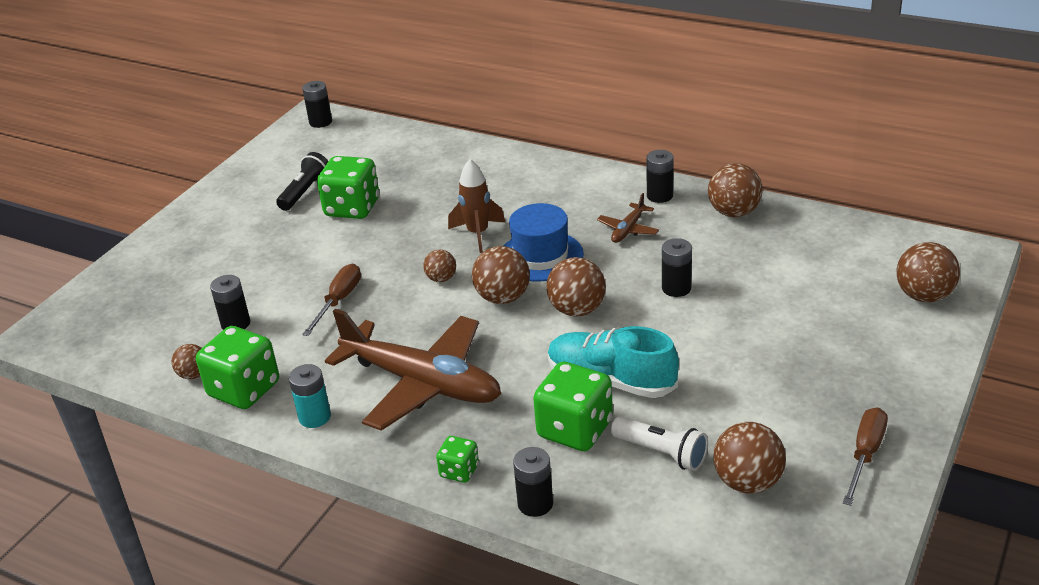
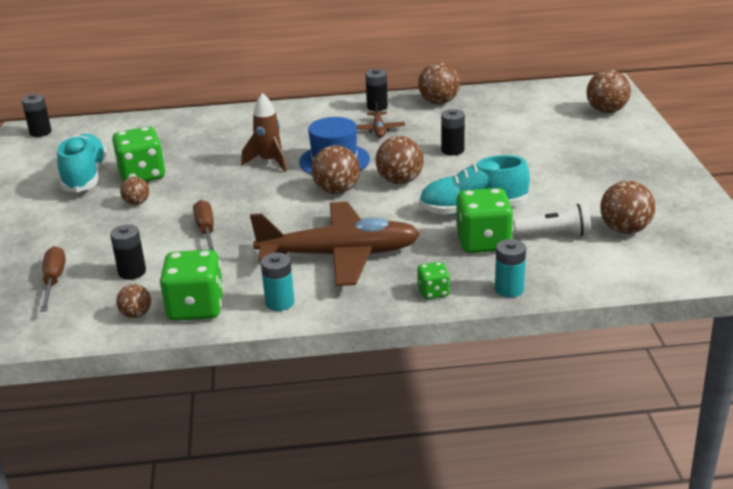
camera: 35 degrees left, 5 degrees down
(305, 192) = (85, 177): black flashlight -> turquoise shoe
(441, 279) = (274, 194): brown ball -> brown ball (137, 203)
(535, 504) = (509, 289): black battery -> turquoise battery
(865, 454) = (672, 193): brown screwdriver -> brown screwdriver (54, 281)

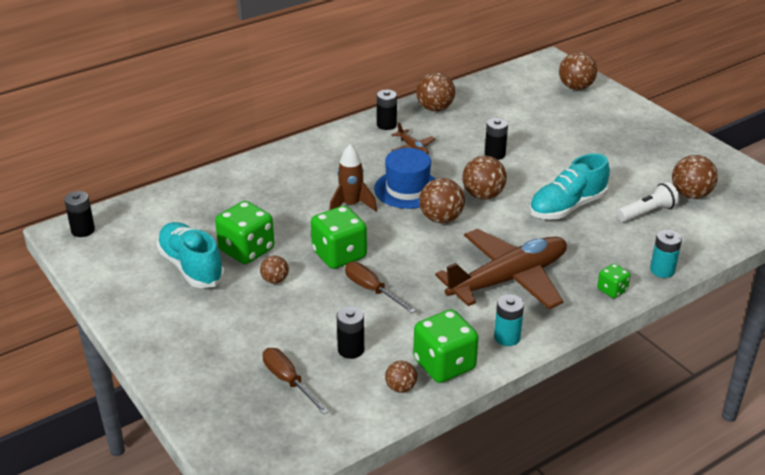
camera: 30 degrees left, 5 degrees up
(483, 242) = (604, 235): green dice -> green dice (339, 255)

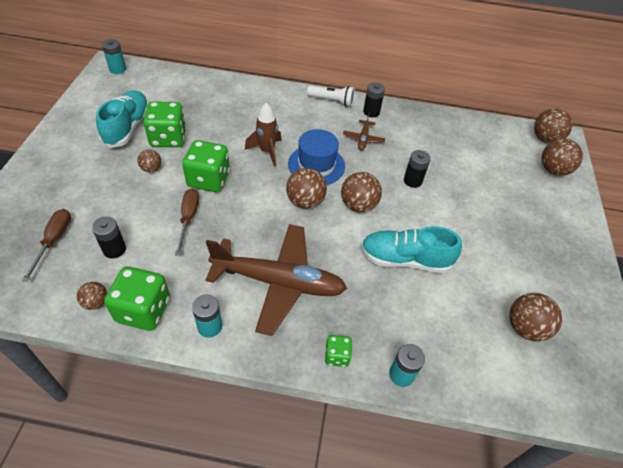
camera: 40 degrees right, 15 degrees up
(83, 230) = (117, 69): black battery -> turquoise battery
(435, 108) = (421, 120): brown ball -> brown ball (545, 139)
(647, 212) = (463, 314): white flashlight -> white flashlight (332, 101)

